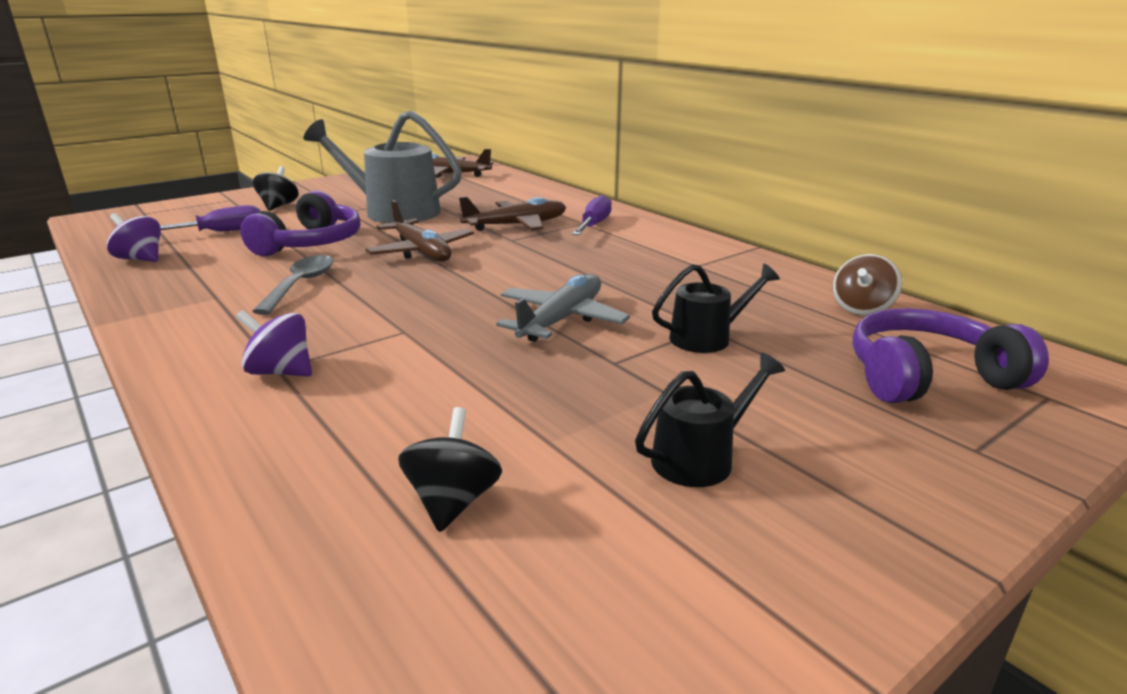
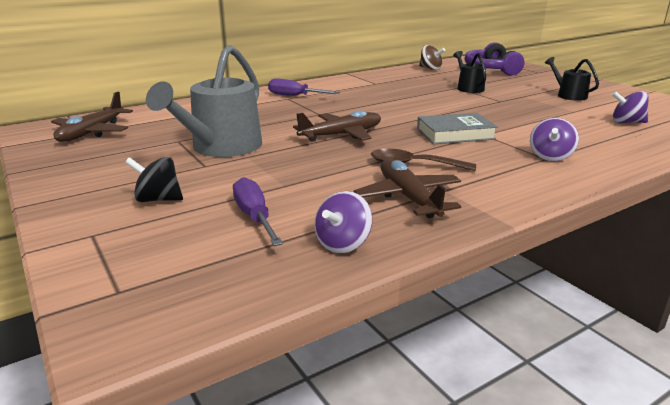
camera: 85 degrees left, 0 degrees up
(301, 285) = (413, 165): grey spoon -> brown spoon
(310, 243) = (310, 171): purple headphones -> none
(410, 311) = (455, 134): none -> grey book
(453, 501) = (626, 122): black spinning top -> purple spinning top
(516, 225) = (286, 112): brown plane -> brown plane (409, 198)
(561, 320) = (457, 106): grey plane -> none

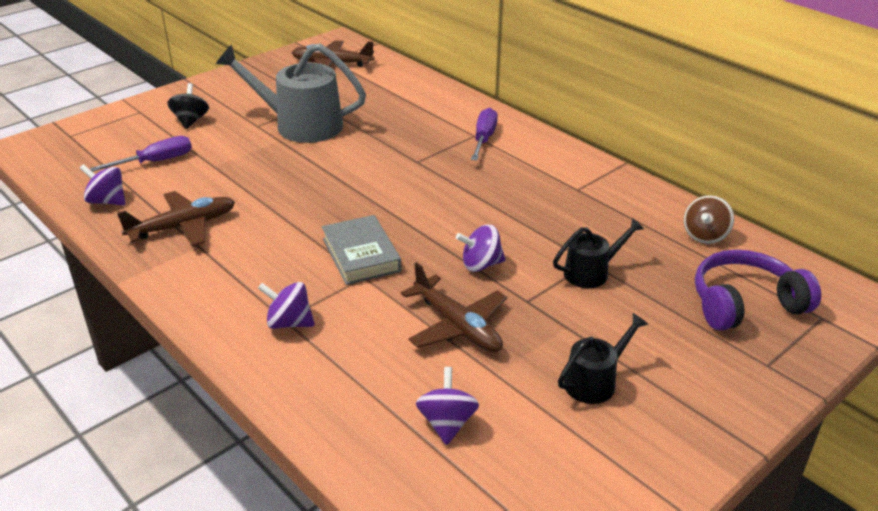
camera: 80 degrees right, 10 degrees up
(341, 135) = (344, 181): brown plane -> brown plane (456, 326)
(413, 165) = (260, 228): brown spoon -> none
(464, 107) = (481, 265): none -> purple spinning top

